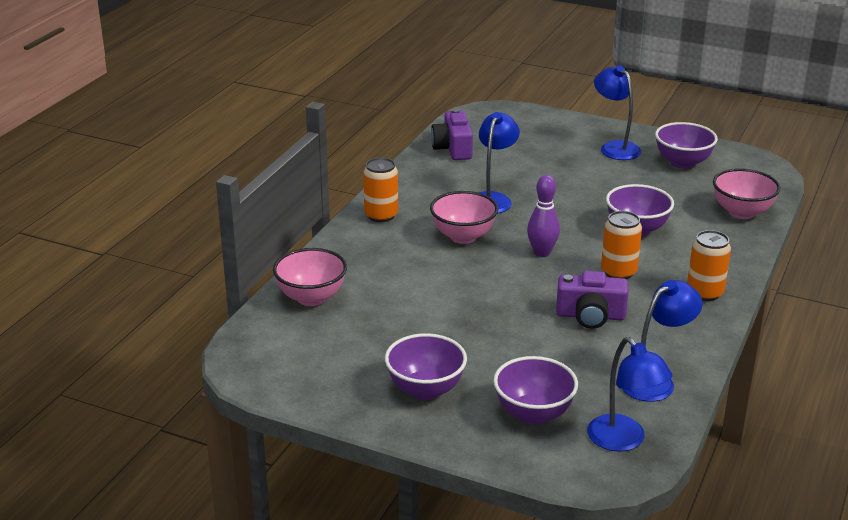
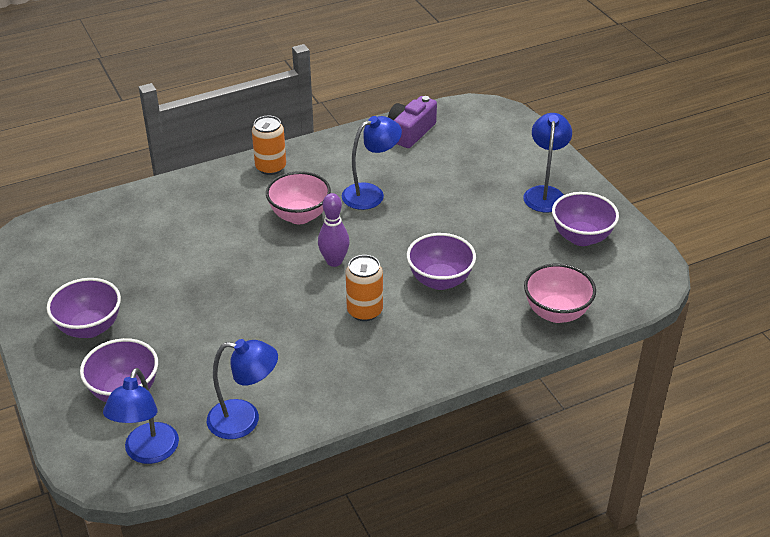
camera: 40 degrees right, 10 degrees up
(311, 298) = (128, 212): pink bowl -> none
(590, 316) = (285, 336): purple camera -> none
(704, 293) = (402, 369): orange can -> none

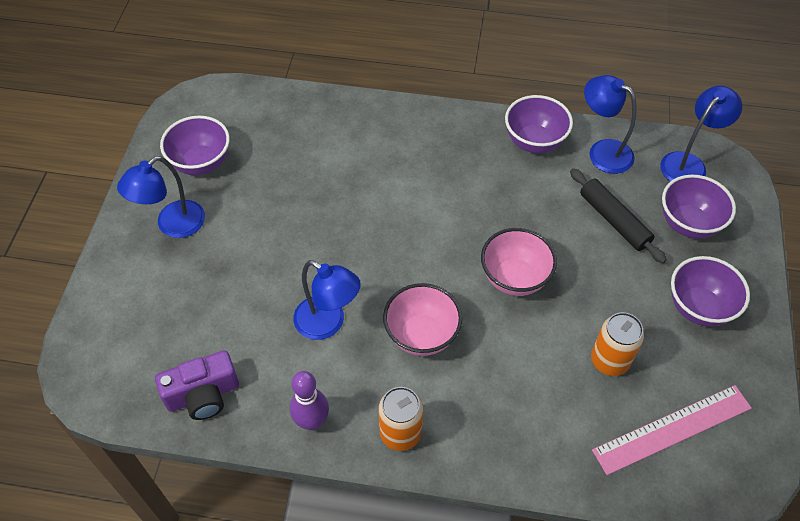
camera: 145 degrees left, 15 degrees up
(83, 245) = (672, 429): none -> pink ruler
(198, 360) = (613, 220): none -> black rolling pin
(334, 261) = (430, 258): purple bowling pin -> purple bowling pin (312, 421)
(364, 311) = (444, 193): orange can -> orange can (609, 360)
(371, 193) = (328, 324): blue lamp -> blue lamp turned 150 degrees counterclockwise
(440, 280) = (358, 187): purple bowl -> purple bowl (534, 142)
(556, 313) = (300, 112): pink bowl -> pink bowl (514, 278)

